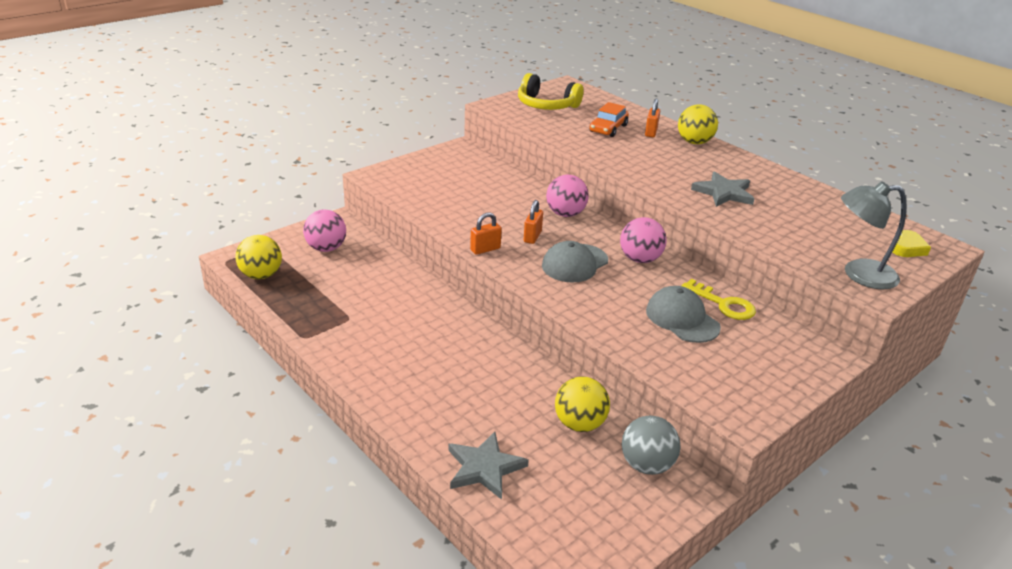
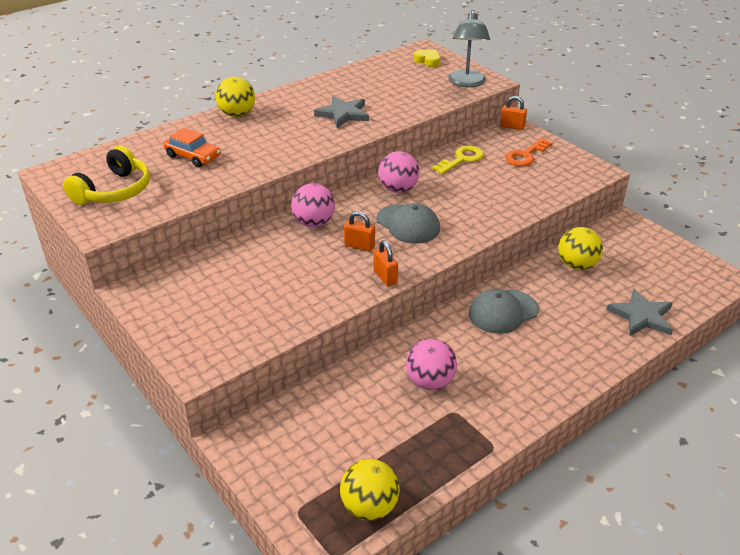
camera: 85 degrees left, 5 degrees up
(326, 248) = (305, 445): pink ball -> pink ball (430, 381)
(646, 465) = (610, 238): grey ball -> none
(651, 132) = (209, 134): orange padlock -> orange padlock (512, 126)
(682, 319) = (485, 180): grey cap -> grey cap (503, 312)
(758, 356) = (525, 155): none -> orange key

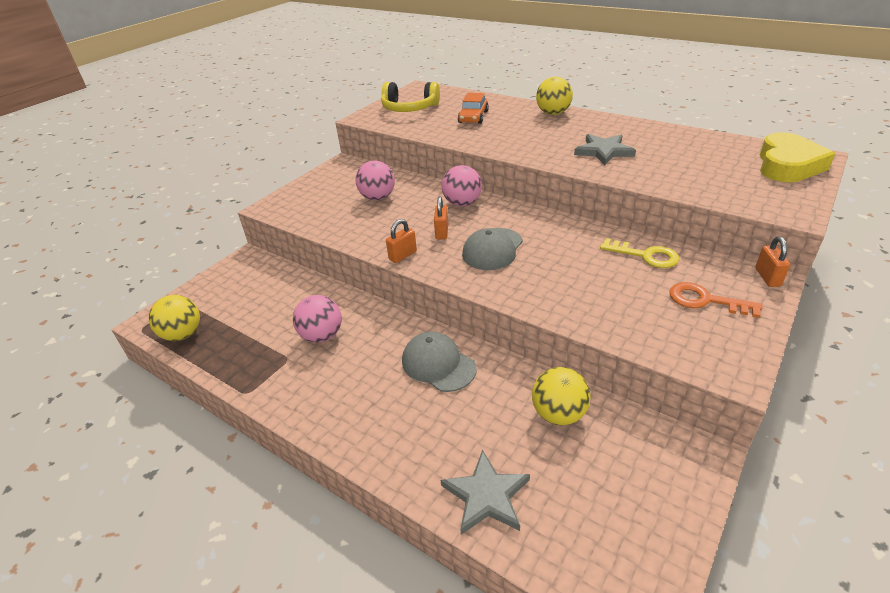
camera: 75 degrees right, 0 degrees up
(398, 189) = (549, 230): pink ball -> pink ball (377, 197)
(428, 61) = (787, 165): yellow heart -> yellow heart, size x1.97
(467, 83) = (766, 199): grey lamp -> none

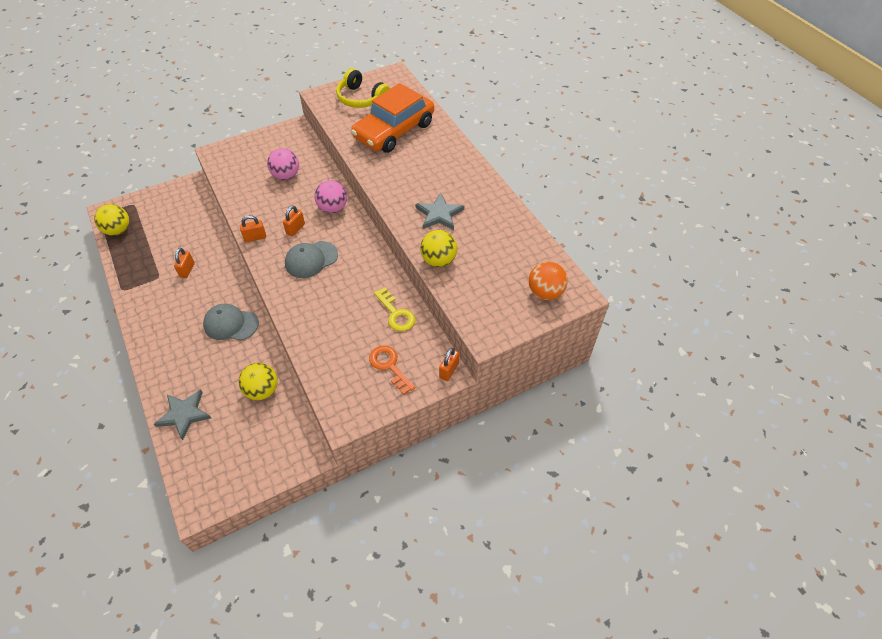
camera: 25 degrees right, 15 degrees up
(322, 336) = (187, 270): pink ball -> orange padlock
(438, 364) = (231, 324): grey cap -> grey cap turned 60 degrees counterclockwise
(473, 117) = (394, 131): orange car -> orange car, size x2.06
(553, 113) = (454, 153): yellow ball -> yellow ball (438, 260)
(787, 165) = (545, 292): yellow heart -> orange ball

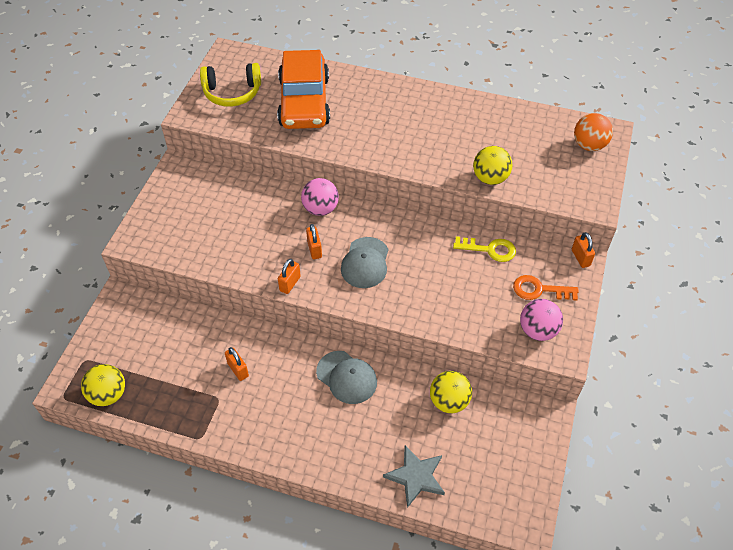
camera: 45 degrees left, 0 degrees up
(231, 324) = (347, 377): grey cap -> grey cap turned 105 degrees counterclockwise
(286, 176) = (236, 212): pink ball -> pink ball (537, 330)
(439, 214) = (440, 143): grey star -> none

